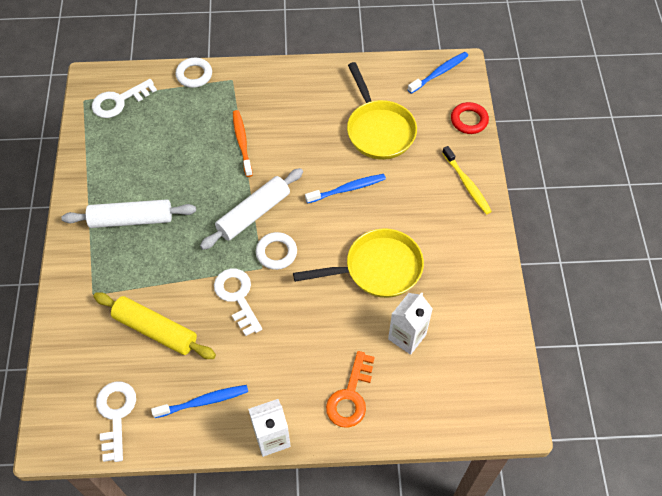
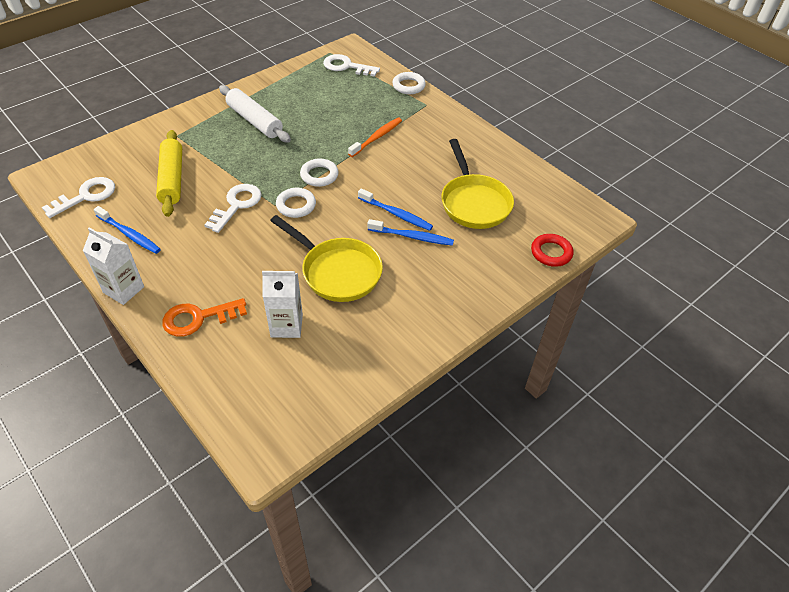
camera: 50 degrees right, 10 degrees down
(253, 213) = (319, 175): white rolling pin -> white ring
(379, 130) = (474, 203): yellow pan -> yellow pan turned 45 degrees counterclockwise
(439, 73) = (576, 209): blue toothbrush -> blue toothbrush (412, 237)
(467, 184) = (483, 286): yellow toothbrush -> none

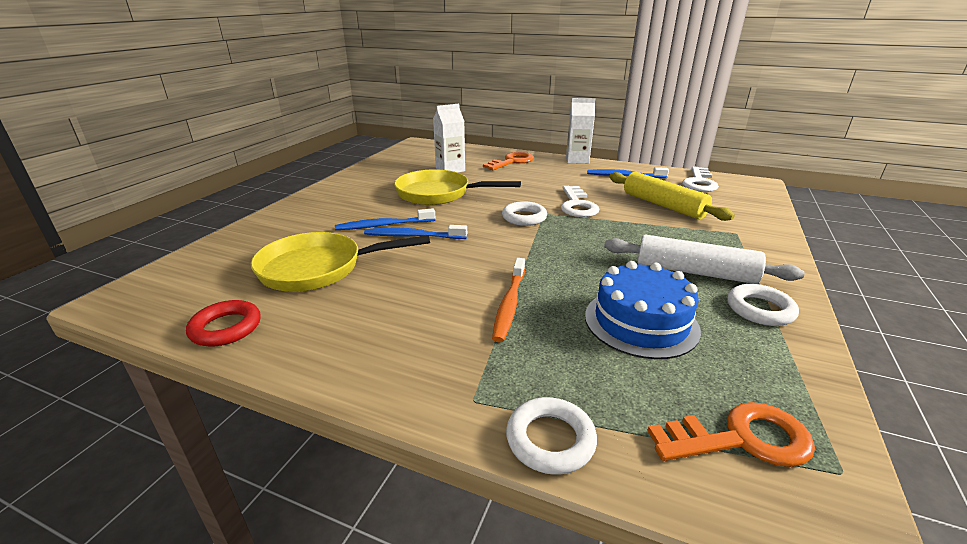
camera: 155 degrees right, 20 degrees down
(319, 175) = (533, 243): white ring -> white ring (760, 309)
(324, 108) = (641, 322): none -> blue cake
(346, 66) = (741, 439): white key -> orange key
(474, 203) = (318, 268): yellow pan -> yellow pan turned 60 degrees counterclockwise
(551, 253) = (211, 250): red ring -> red ring (226, 328)

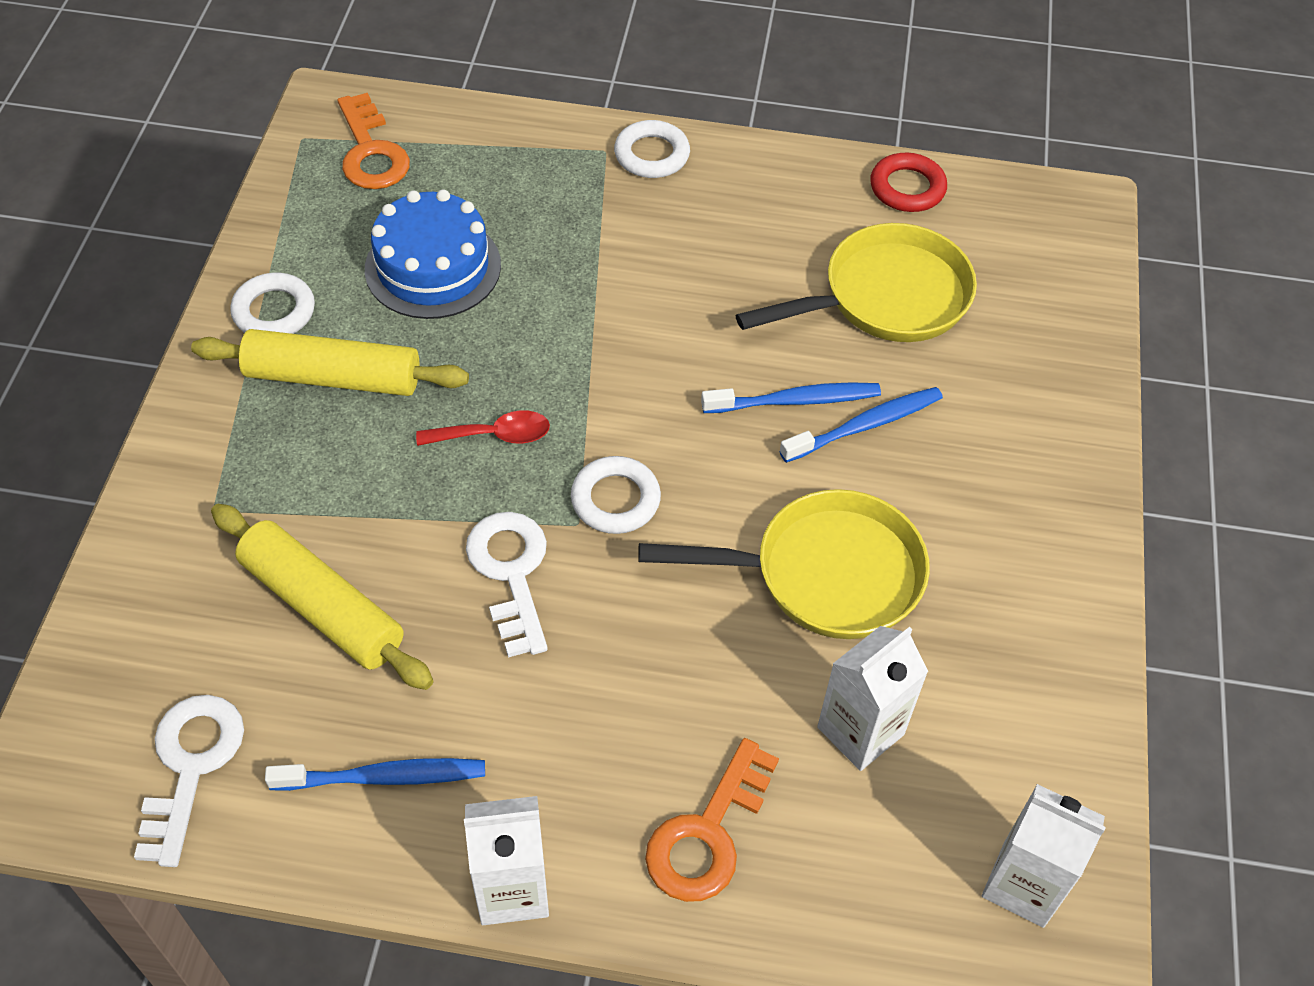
camera: 165 degrees right, 25 degrees up
(420, 150) = (1023, 884): none -> white carton
(509, 304) = (596, 271): orange toothbrush -> none
(550, 439) = (532, 129): white ring -> white ring (651, 155)
(586, 241) = (494, 435): none -> red spoon
(694, 272) = (333, 377): white rolling pin -> yellow rolling pin
(741, 439) = (371, 152): orange key -> orange key turned 90 degrees counterclockwise

